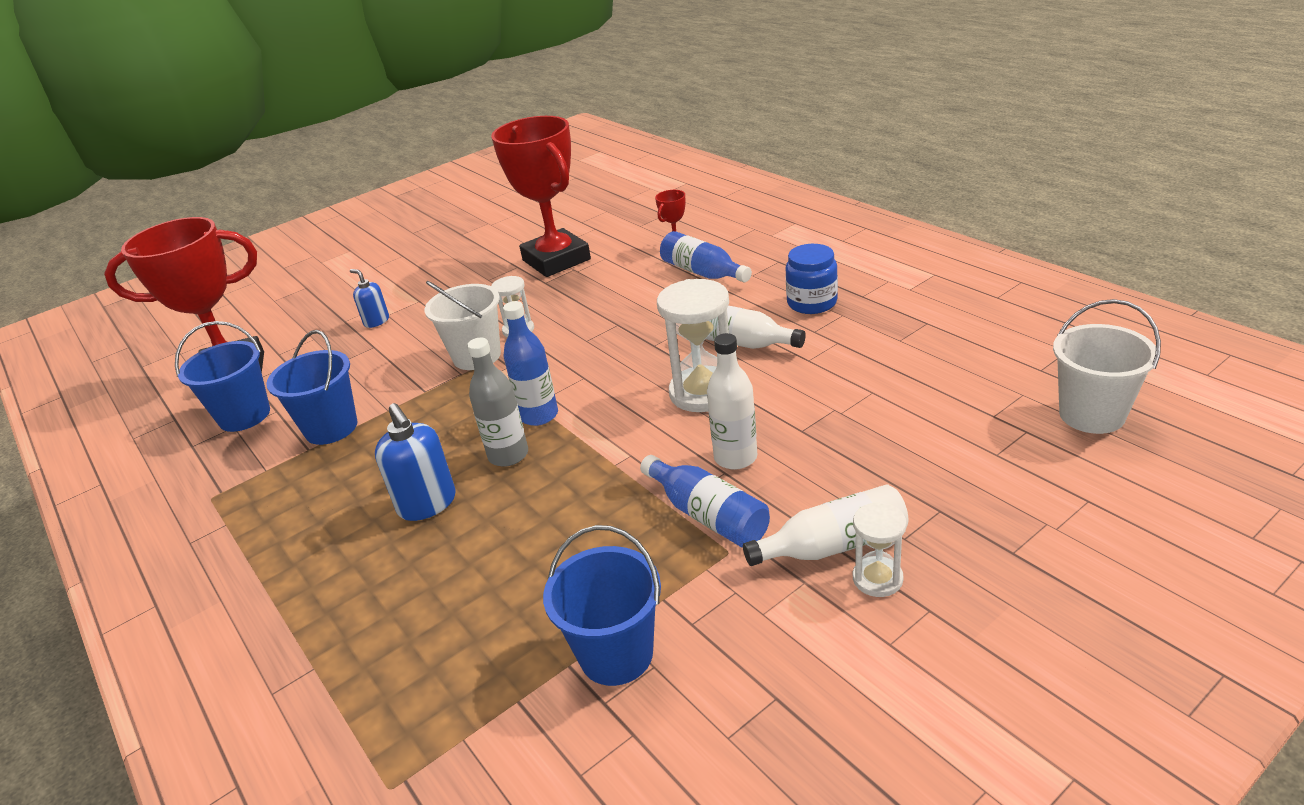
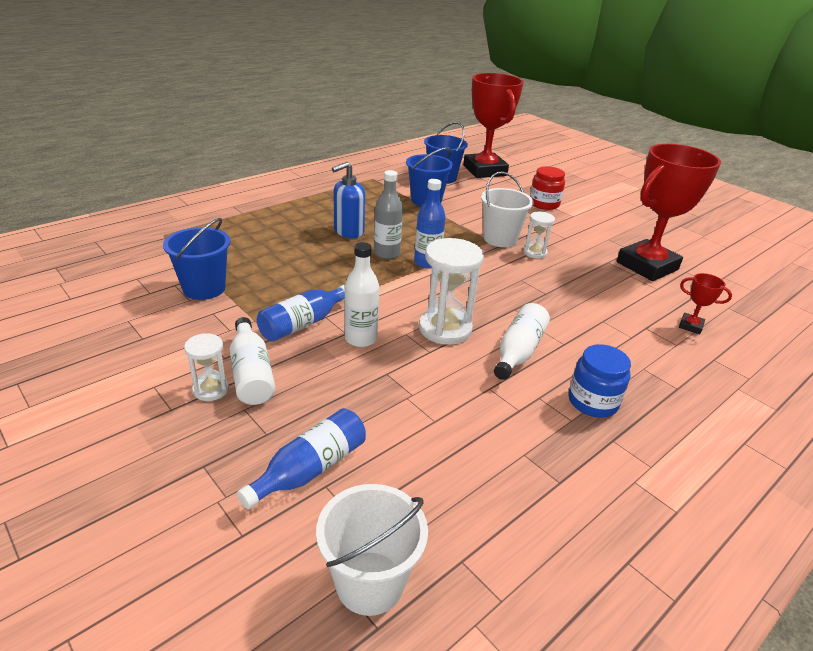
camera: 80 degrees right, 0 degrees up
(376, 321) = (544, 204): blue soap dispenser -> red jar
(702, 272) = (641, 339): blue bottle -> blue bottle (310, 469)

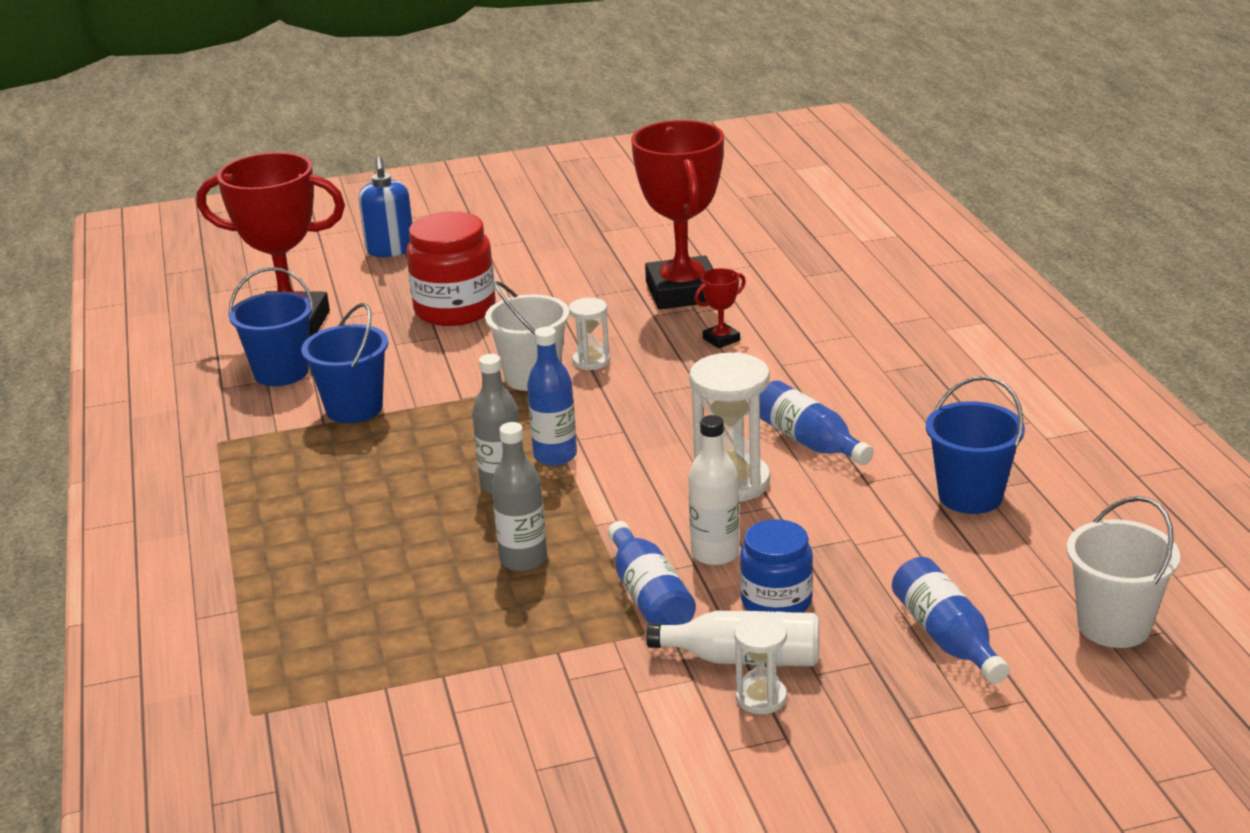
camera: 60 degrees left, 5 degrees down
(204, 288) = (487, 680): blue bucket -> blue bucket (970, 496)
(319, 275) = (523, 559): none -> grey bottle
(348, 231) = (402, 506): blue soap dispenser -> blue soap dispenser (390, 250)
(518, 351) = (809, 441): white bottle -> blue bottle
(544, 204) = (455, 309): red jar -> red jar, size x1.56
(592, 401) = (922, 421): blue jar -> blue jar (776, 601)
(690, 326) = (825, 313): red trophy -> red trophy (721, 339)

